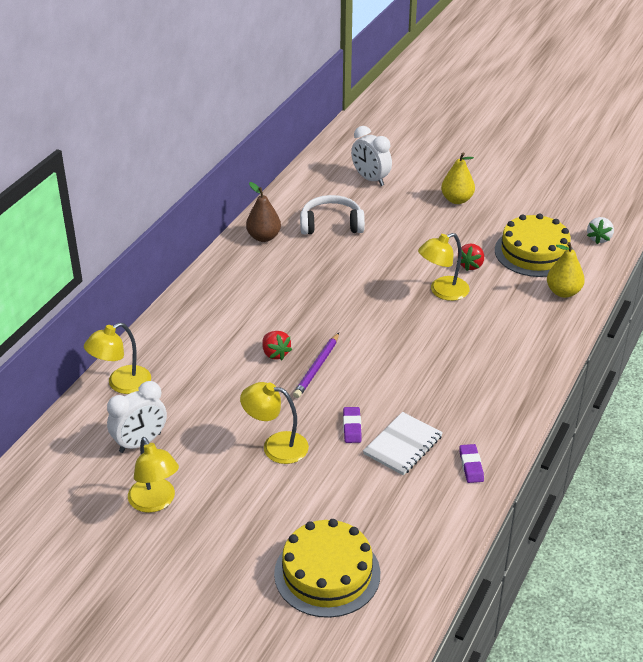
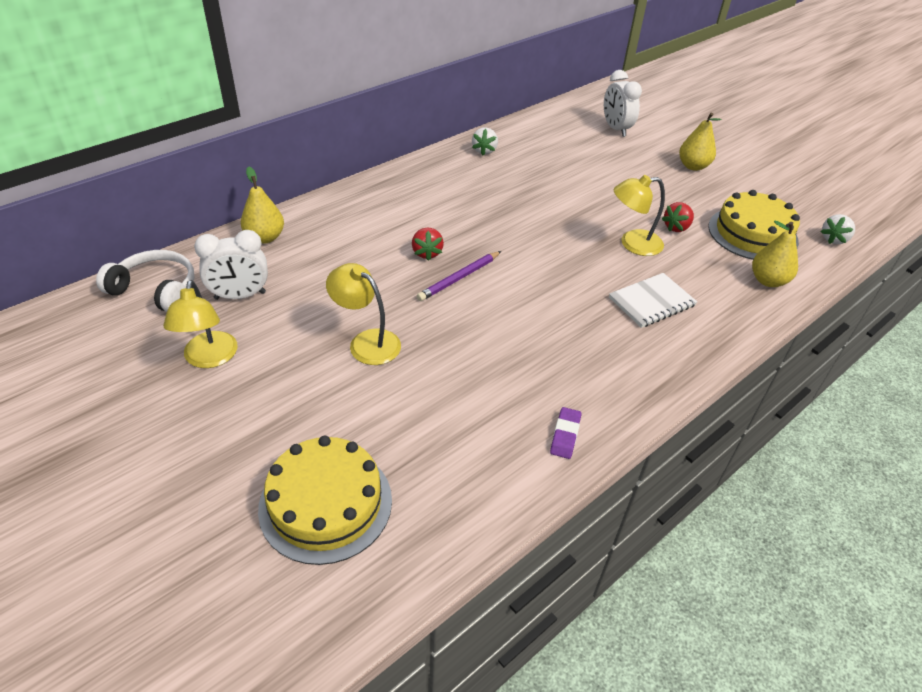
camera: 20 degrees right, 5 degrees up
(121, 384) = (265, 237): yellow lamp -> yellow pear
(264, 237) = (484, 151): brown pear -> white strawberry
(331, 224) = (555, 156): white headphones -> white headphones (156, 289)
(352, 427) = (457, 348): purple eraser -> none
(403, 445) = (500, 385): white notebook -> white notebook (651, 302)

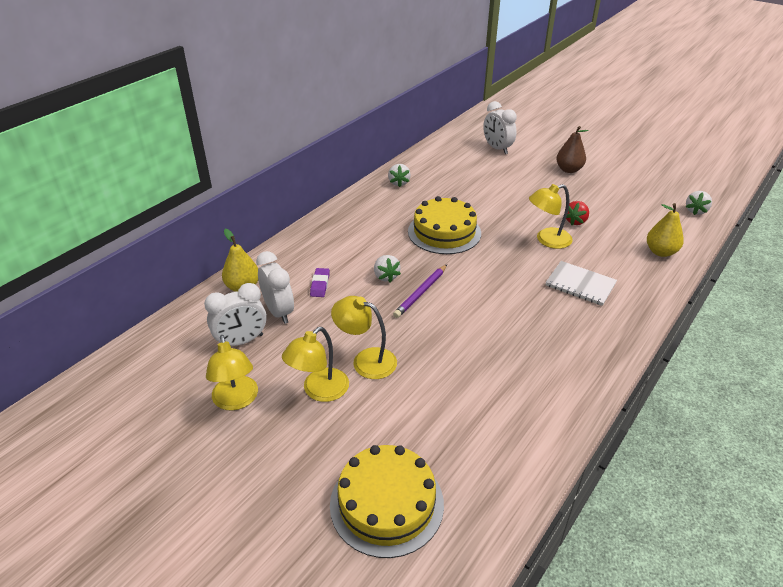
camera: 10 degrees left, 5 degrees down
(156, 289) = (164, 349): white headphones -> none
(293, 271) = (279, 312): none -> white clock
(302, 365) = (319, 391): none -> yellow lamp
(427, 253) = (386, 276): red strawberry -> white strawberry
(565, 435) = (556, 405): purple eraser -> purple eraser (320, 285)
(651, 302) = (580, 284): white notebook -> white notebook turned 75 degrees clockwise
(693, 166) = (568, 170): yellow pear -> brown pear
(752, 234) = (634, 216): yellow cake -> yellow cake (444, 232)

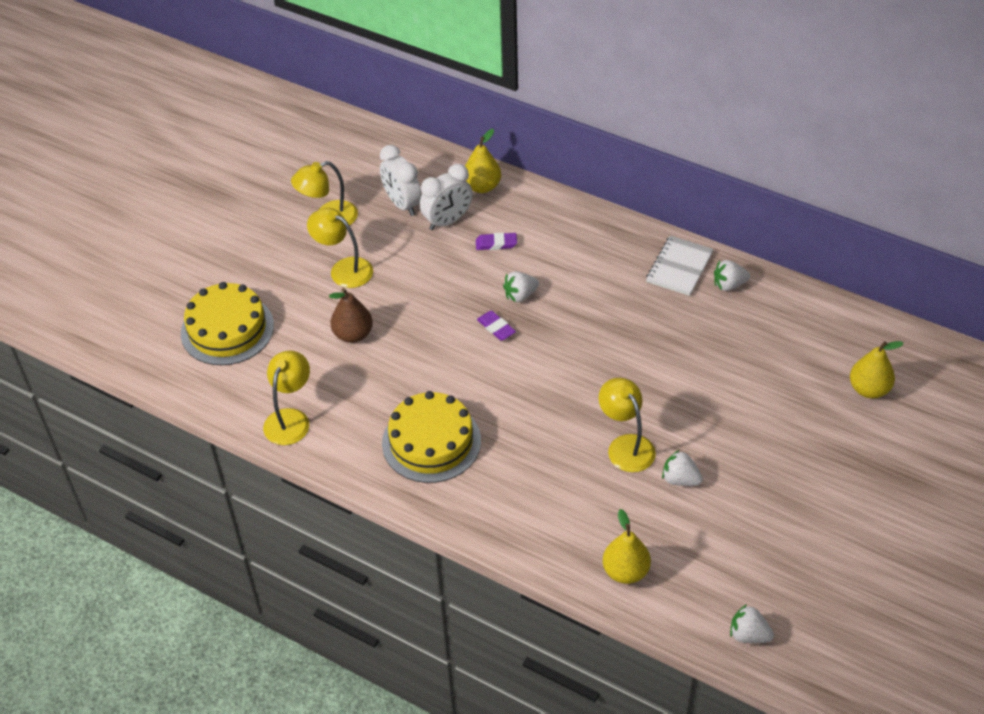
camera: 85 degrees right, 10 degrees up
(366, 360) = (386, 296): yellow lamp -> yellow lamp (290, 419)
(421, 293) = (496, 328): purple pencil -> purple eraser
(444, 232) = (620, 340): yellow cake -> yellow cake (431, 442)
(497, 148) = (869, 389): white clock -> yellow pear
(568, 170) = (829, 479): brown pear -> brown pear (353, 334)
(575, 221) = (680, 479): red strawberry -> white strawberry
(580, 284) = (536, 475): white notebook -> white notebook (679, 267)

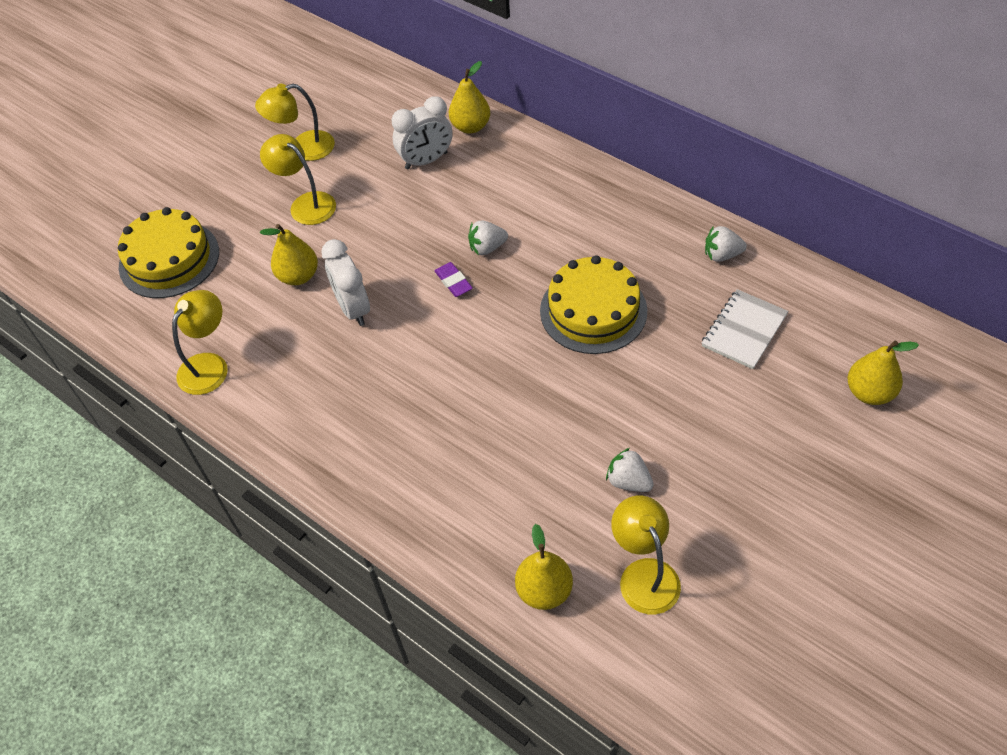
camera: 10 degrees right, 5 degrees up
(353, 334) = (298, 276): brown pear -> yellow pear
(402, 204) = (383, 139): white clock -> white clock (353, 308)
(431, 442) = (354, 407): yellow cake -> yellow cake (593, 310)
(496, 244) = (473, 189): purple eraser -> none
(626, 445) = (572, 433): yellow lamp -> yellow lamp (644, 574)
(679, 267) = (669, 230): white notebook -> white notebook (744, 330)
(748, 635) = (679, 693): white strawberry -> none

